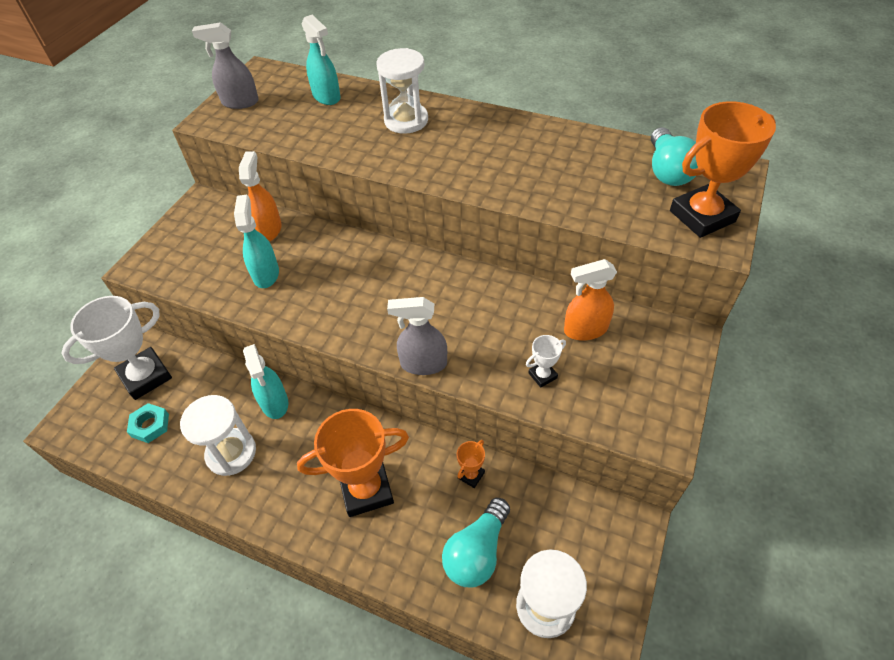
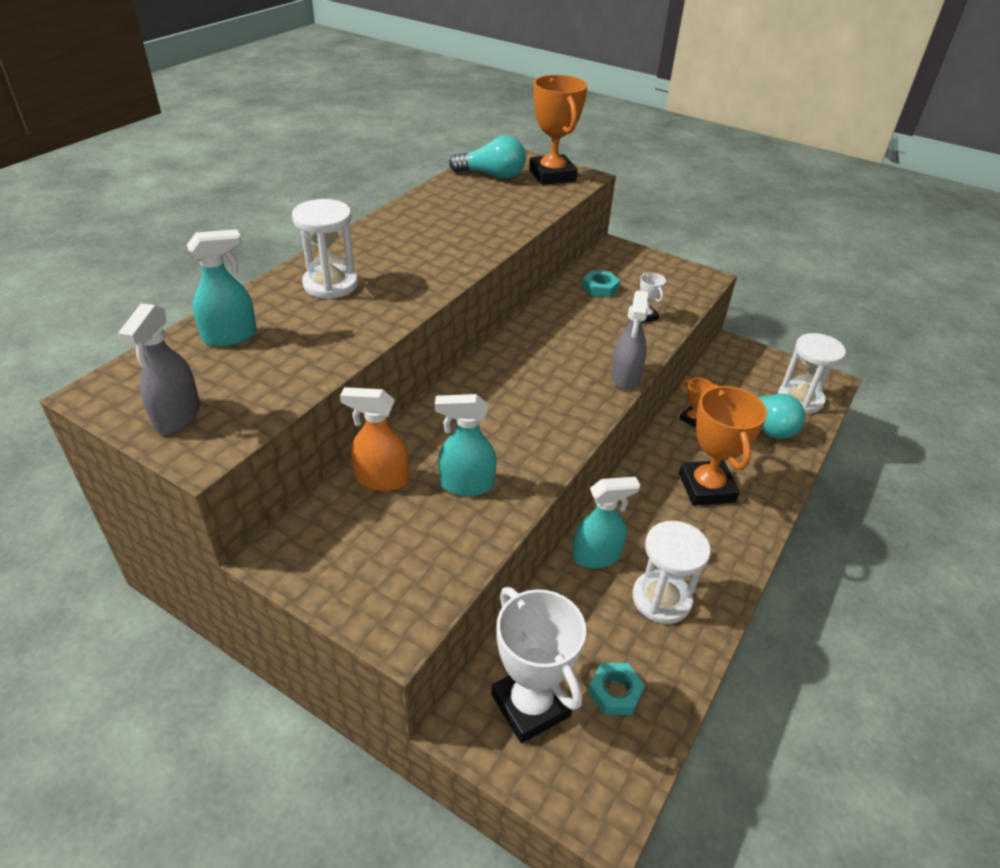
camera: 85 degrees left, 10 degrees down
(585, 329) = (600, 288): orange spray bottle -> turquoise nut

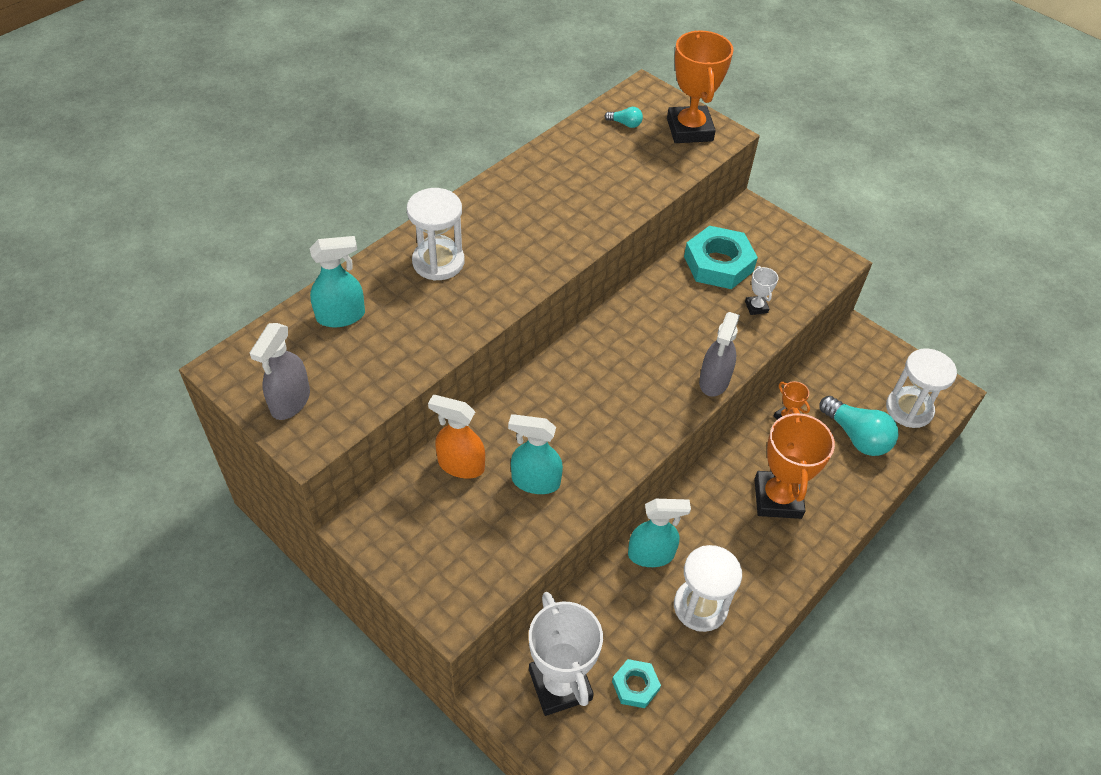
camera: 10 degrees right, 10 degrees up
(492, 175) = (625, 124): turquoise light bulb -> turquoise light bulb, size x0.48
(600, 288) = (718, 264): turquoise nut -> turquoise nut, size x1.84

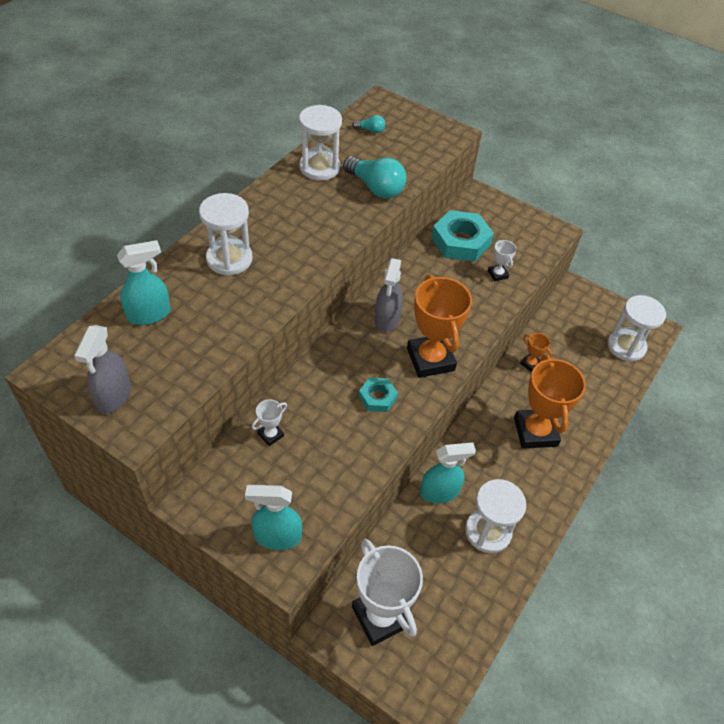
camera: 10 degrees left, 0 degrees up
(460, 465) = (270, 435): orange spray bottle -> white trophy
(535, 481) = (338, 442): turquoise spray bottle -> turquoise spray bottle (277, 536)
(558, 164) = (319, 168): none -> white hourglass
(635, 685) = (445, 608): turquoise nut -> turquoise nut (377, 397)
(689, 130) = (424, 131): orange trophy -> orange trophy (430, 359)
(714, 381) = (474, 339): grey spray bottle -> grey spray bottle (387, 319)
(856, 436) = (589, 373): turquoise light bulb -> turquoise light bulb (375, 187)

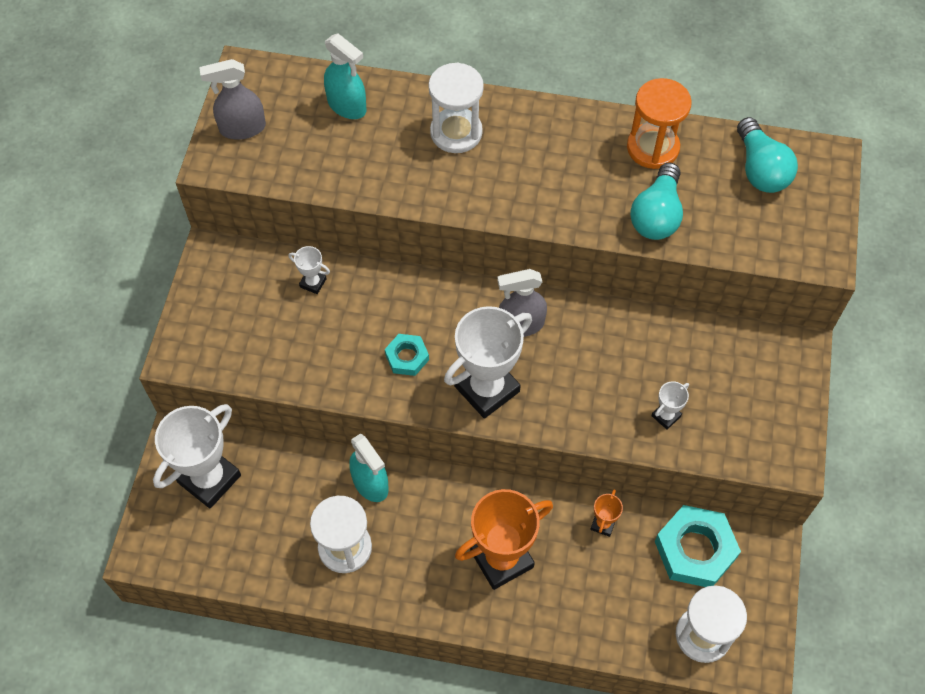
camera: 70 degrees right, 10 degrees up
(277, 536) = (207, 337): turquoise spray bottle -> none
(319, 168) = (653, 148): white hourglass -> orange hourglass
(370, 130) = (760, 169): turquoise light bulb -> turquoise light bulb, size x2.09
(430, 359) = (487, 389): orange trophy -> white trophy
(461, 241) = (697, 356): turquoise nut -> turquoise nut (695, 550)

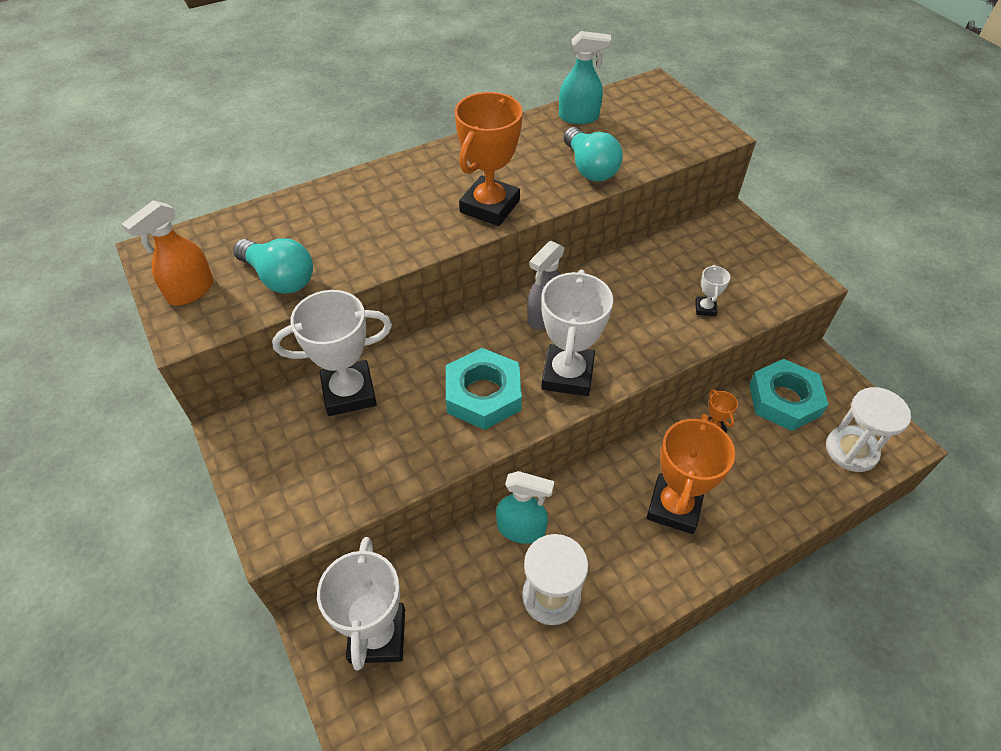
camera: 40 degrees left, 10 degrees down
(242, 128) = (191, 291): grey spray bottle -> orange spray bottle
(313, 283) = (349, 392): white trophy -> white trophy, size x2.25
(347, 106) = (276, 227): turquoise spray bottle -> turquoise spray bottle (579, 117)
(407, 357) = (483, 394): turquoise nut -> turquoise nut, size x1.84
(456, 132) = (388, 197): white hourglass -> none
(529, 198) = (489, 206): none -> orange trophy
(653, 148) = (541, 134): orange hourglass -> none
(760, 169) = (622, 110): turquoise light bulb -> turquoise light bulb (279, 278)

